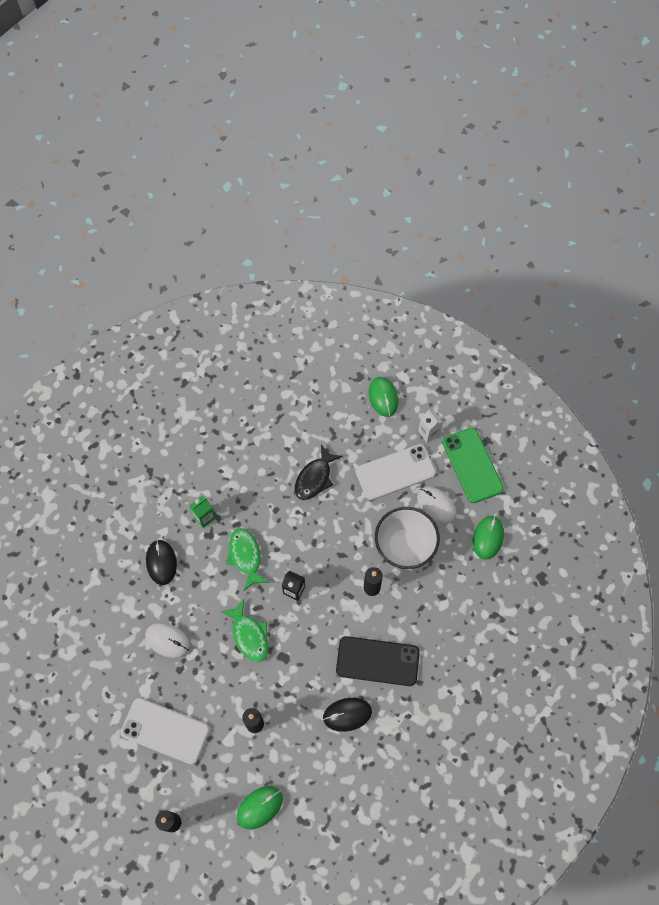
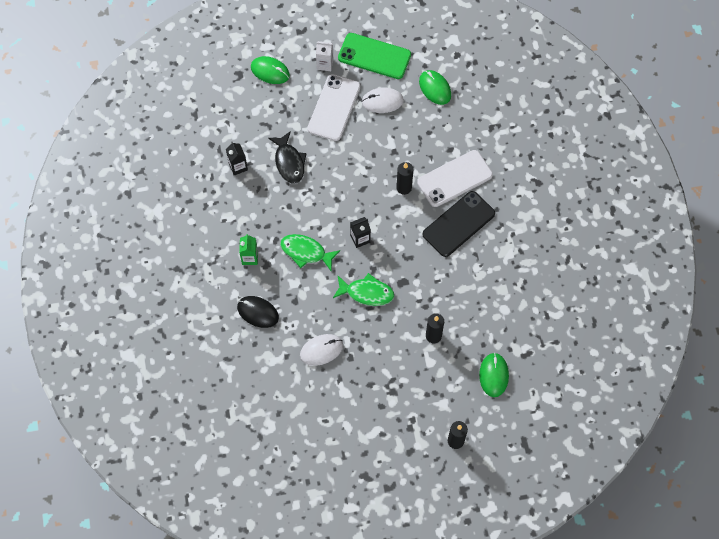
camera: 50 degrees left, 0 degrees up
(165, 730) = (386, 399): white phone -> white phone (454, 178)
(277, 443) = (238, 166): none -> black carton
(347, 714) = (478, 271): black mouse -> none
(404, 546) = (393, 144): white bowl -> none

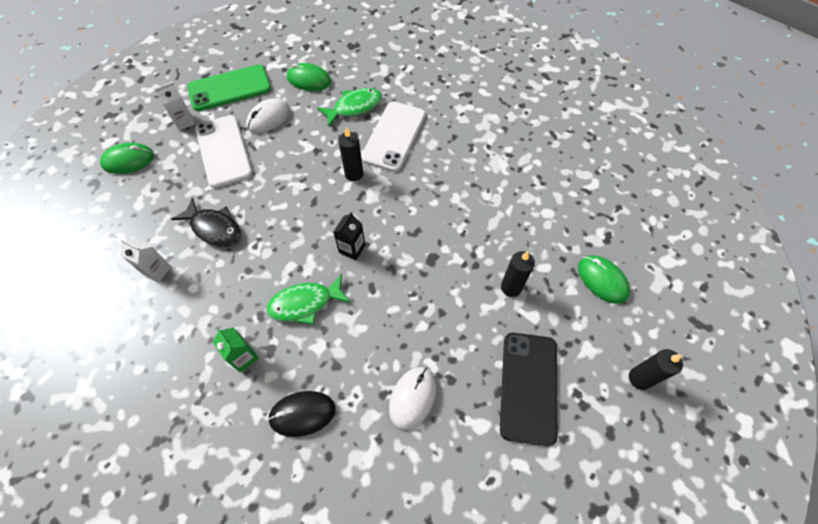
camera: 40 degrees left, 5 degrees down
(238, 166) = (157, 270): black carton -> white carton
(366, 293) = (406, 296): green fish -> green fish (354, 107)
(458, 224) = (434, 170): black phone -> black phone (529, 387)

